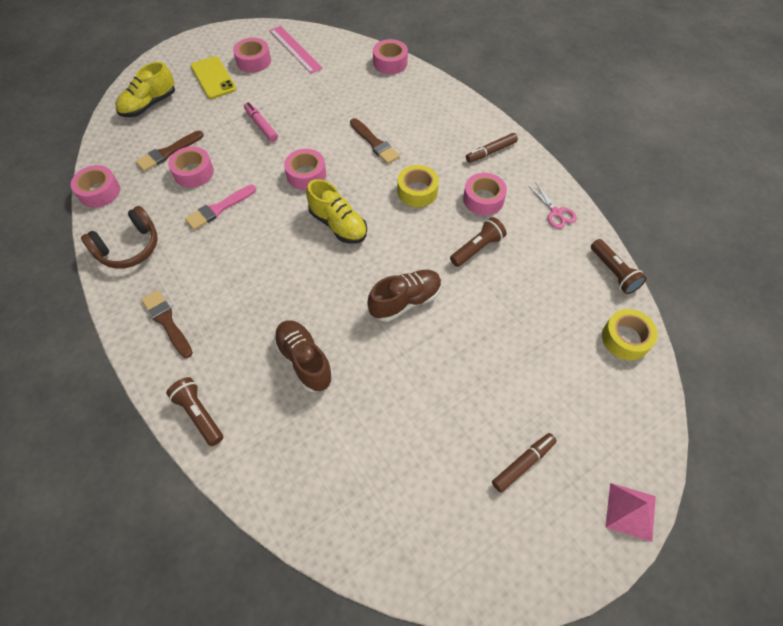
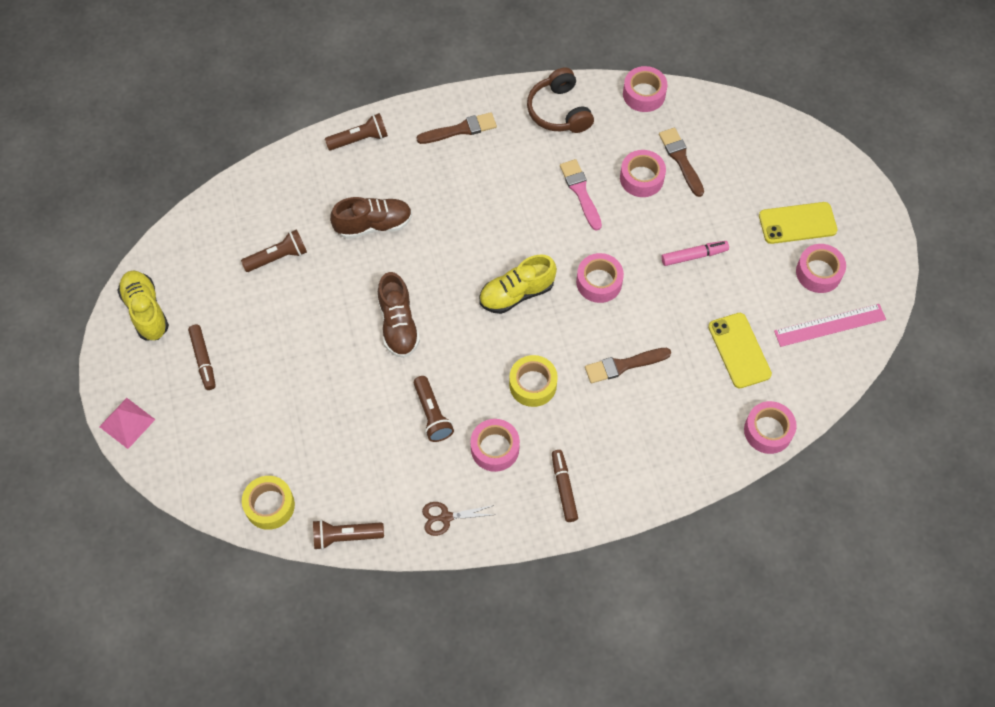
camera: 110 degrees right, 5 degrees up
(149, 105) = (767, 152): yellow shoe -> yellow shoe (146, 311)
(334, 87) = (739, 350): none -> yellow phone
(374, 439) = (278, 257): none -> brown flashlight
(556, 213) = (445, 517): pink scissors -> brown scissors

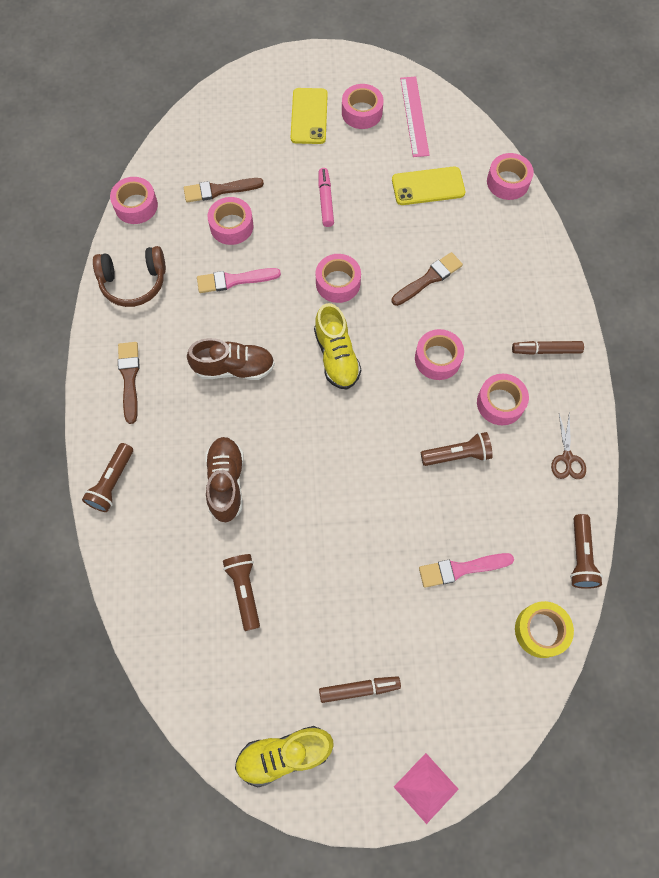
camera: 80 degrees left, 5 degrees up
(319, 430) = (461, 569): none -> pink brush
(359, 139) = (112, 483): brown flashlight -> brown flashlight turned 150 degrees counterclockwise
(398, 325) = (351, 473): brown shoe -> brown shoe (234, 368)
(533, 384) = (437, 358): yellow tape -> pink tape
(623, 365) = (429, 279): brown brush -> brown brush turned 120 degrees counterclockwise

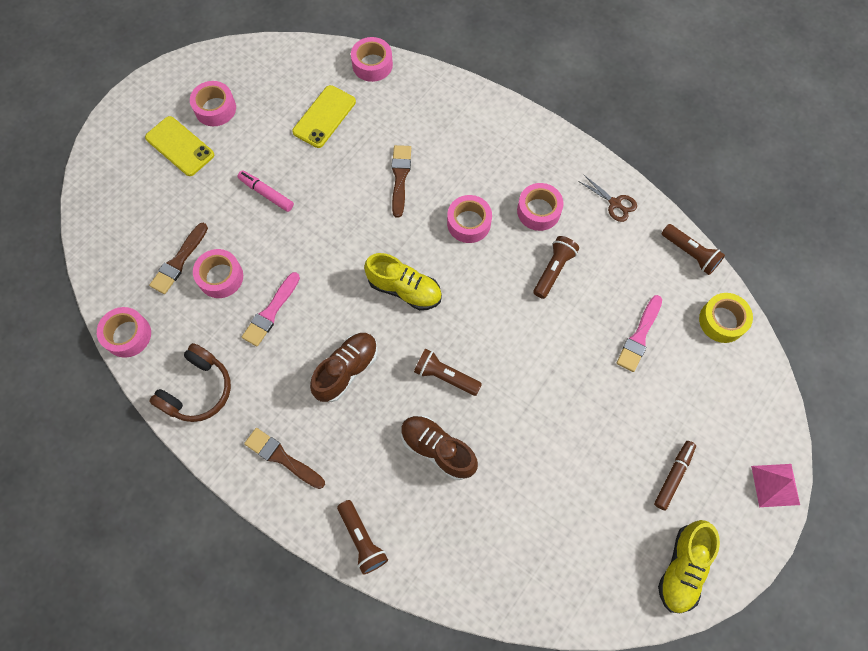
camera: 50 degrees left, 0 degrees up
(244, 590) = (535, 502): brown flashlight -> brown flashlight (445, 376)
(338, 283) = (344, 240): pink tape -> none
(414, 116) = (256, 77): pink ruler -> none
(546, 350) = (525, 150): brown marker -> none

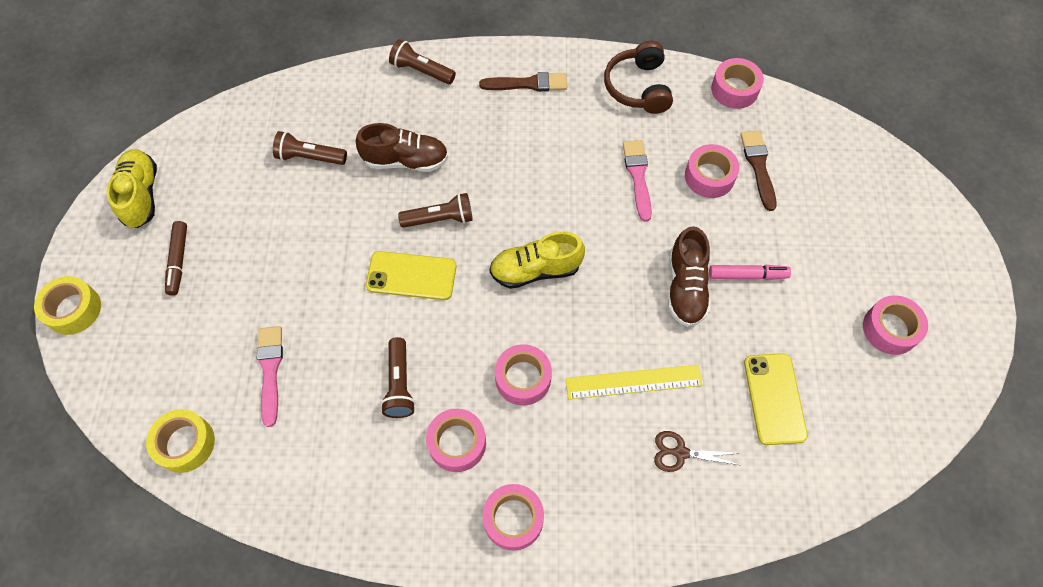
camera: 145 degrees right, 5 degrees down
(180, 146) = (876, 266): yellow phone -> yellow phone (411, 276)
(347, 370) = (531, 172): brown shoe -> brown shoe (685, 288)
(372, 64) = (787, 507): pink tape -> pink tape (513, 519)
(400, 177) = (633, 382): brown brush -> yellow ruler
(615, 203) = (375, 512): brown scissors -> brown scissors (680, 453)
(690, 253) = (254, 504): brown flashlight -> brown flashlight (309, 157)
(775, 485) = (73, 309): pink pyramid -> yellow tape

